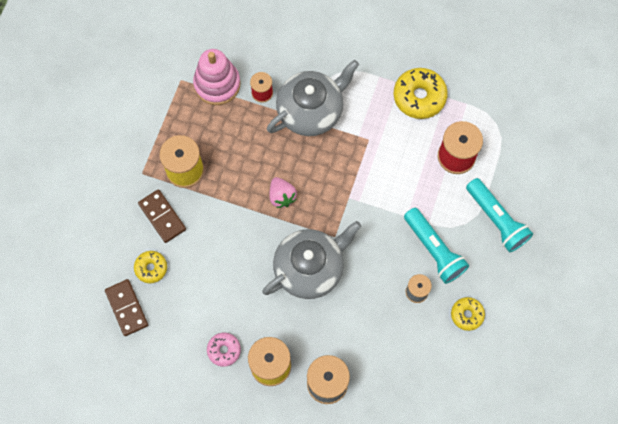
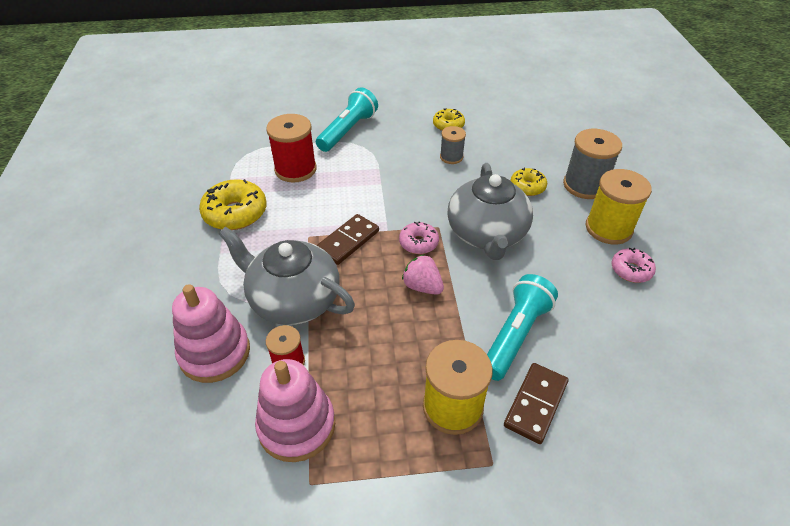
camera: 115 degrees left, 25 degrees down
(126, 308) = (680, 388): brown domino -> brown domino (348, 241)
(151, 268) = (610, 384): yellow donut -> yellow donut (527, 187)
(282, 196) = (422, 286): pink strawberry -> pink strawberry turned 90 degrees counterclockwise
(290, 54) = (215, 353): none -> pink stacking toy
(310, 268) = (486, 234): grey teapot -> grey teapot turned 120 degrees counterclockwise
(324, 213) = (418, 243): none -> pink donut
(434, 250) = (403, 158): turquoise flashlight -> turquoise flashlight (515, 335)

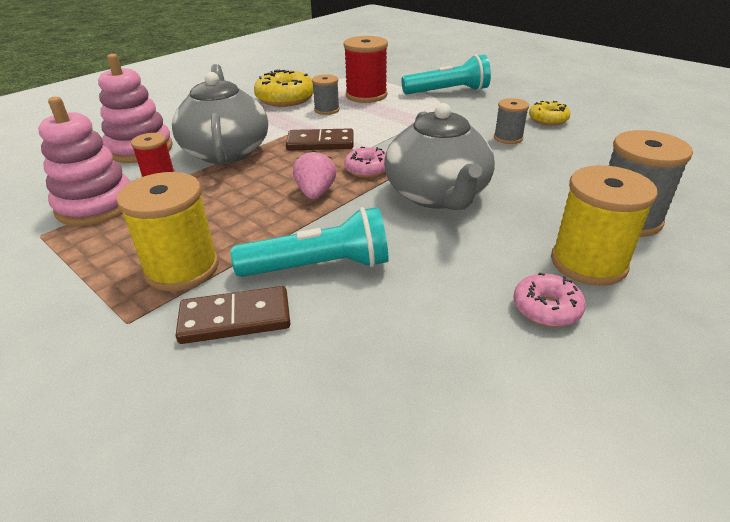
camera: 50 degrees right, 10 degrees down
(292, 204) = (327, 110): none -> grey spool
(486, 234) = (437, 195): grey teapot -> grey teapot turned 60 degrees counterclockwise
(527, 187) = (549, 188): yellow donut -> none

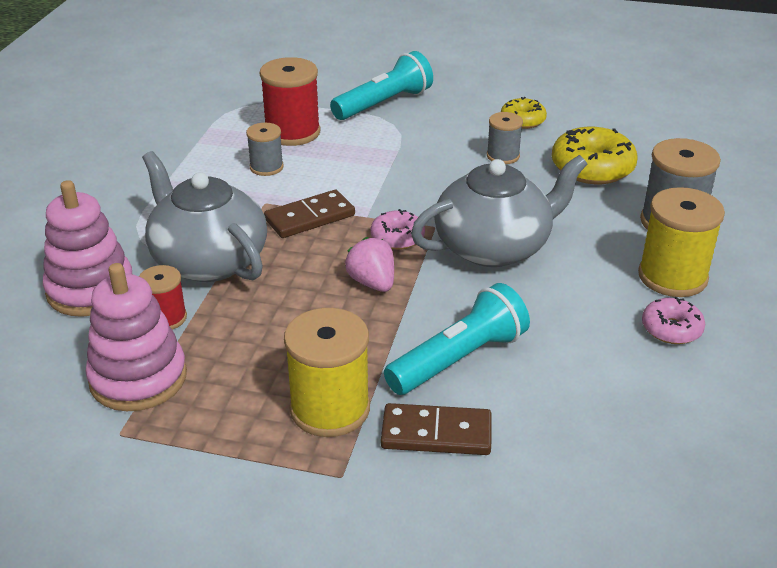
camera: 30 degrees left, 0 degrees up
(235, 318) = (436, 433): brown domino -> brown domino turned 45 degrees clockwise
(285, 99) = (194, 163): yellow donut -> yellow donut (592, 168)
(437, 195) = (494, 247): grey teapot -> grey teapot turned 75 degrees counterclockwise

